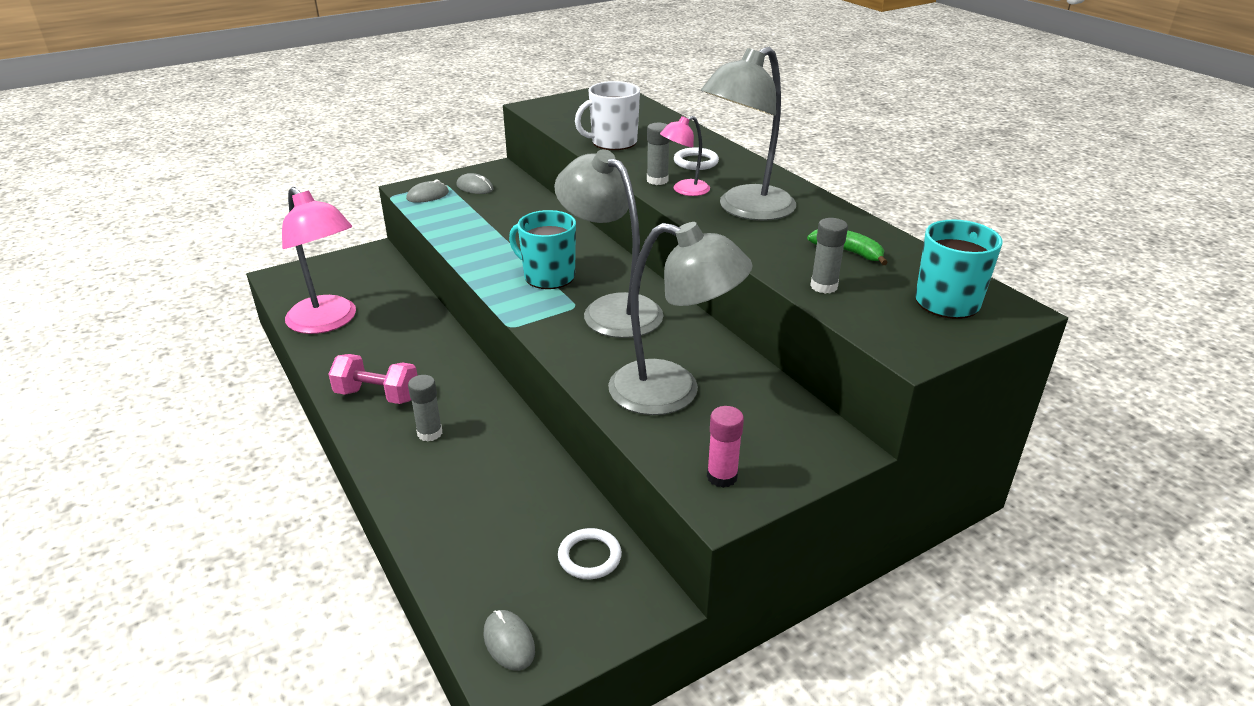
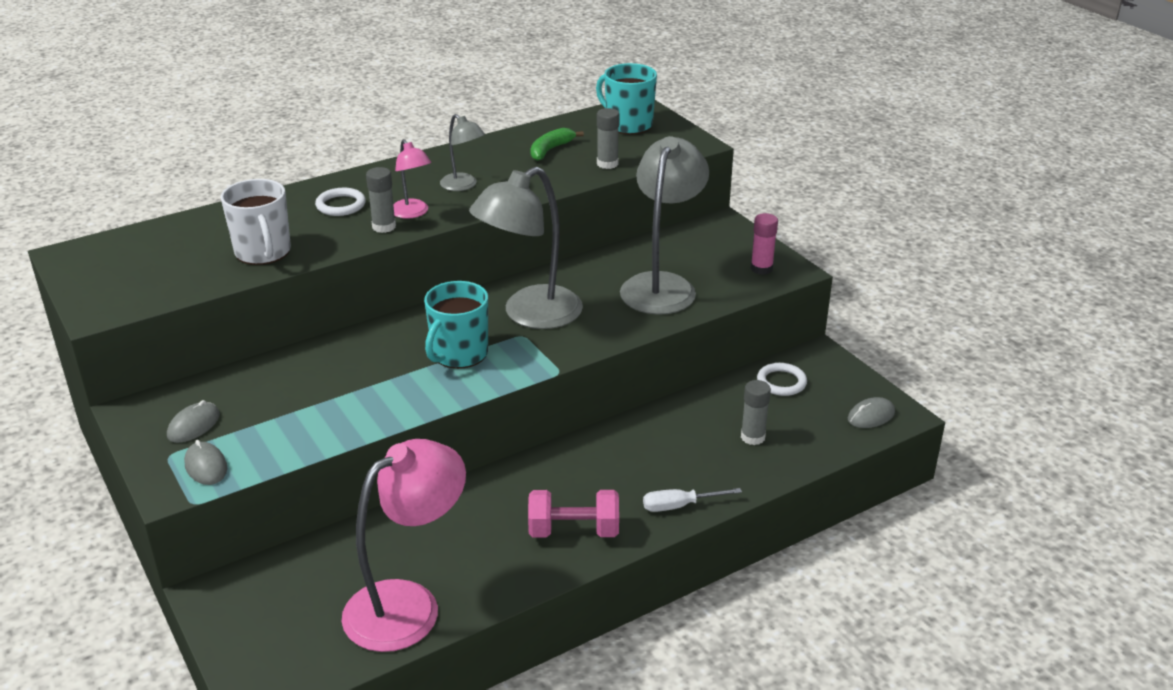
camera: 90 degrees left, 0 degrees up
(377, 395) = (573, 531): pink dumbbell -> pink dumbbell turned 75 degrees clockwise
(389, 459) = (679, 506): none -> white screwdriver
(429, 433) = (637, 483): grey glue stick -> grey glue stick (753, 437)
(746, 209) = (463, 186): grey lamp -> grey lamp, size x0.50

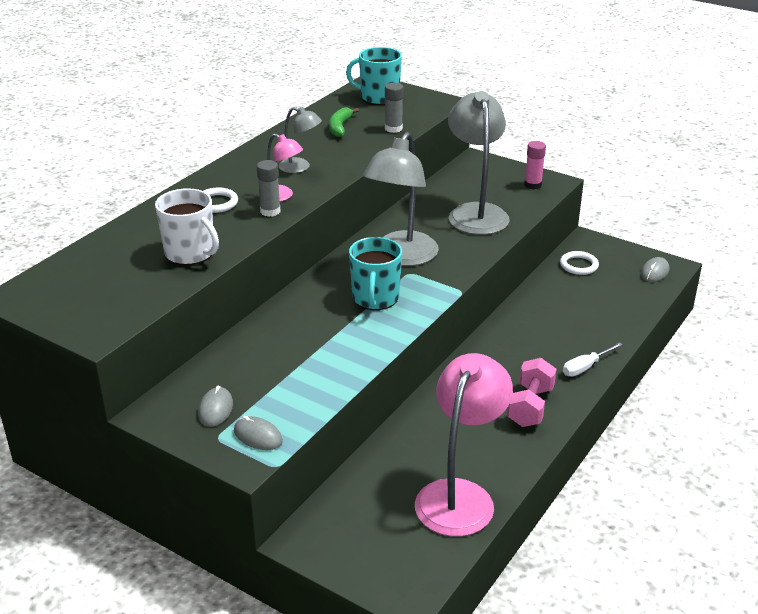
camera: 25 degrees left, 0 degrees up
(573, 531) = (530, 407): pink dumbbell -> pink dumbbell turned 45 degrees counterclockwise
(753, 437) = (592, 307): grey glue stick -> none

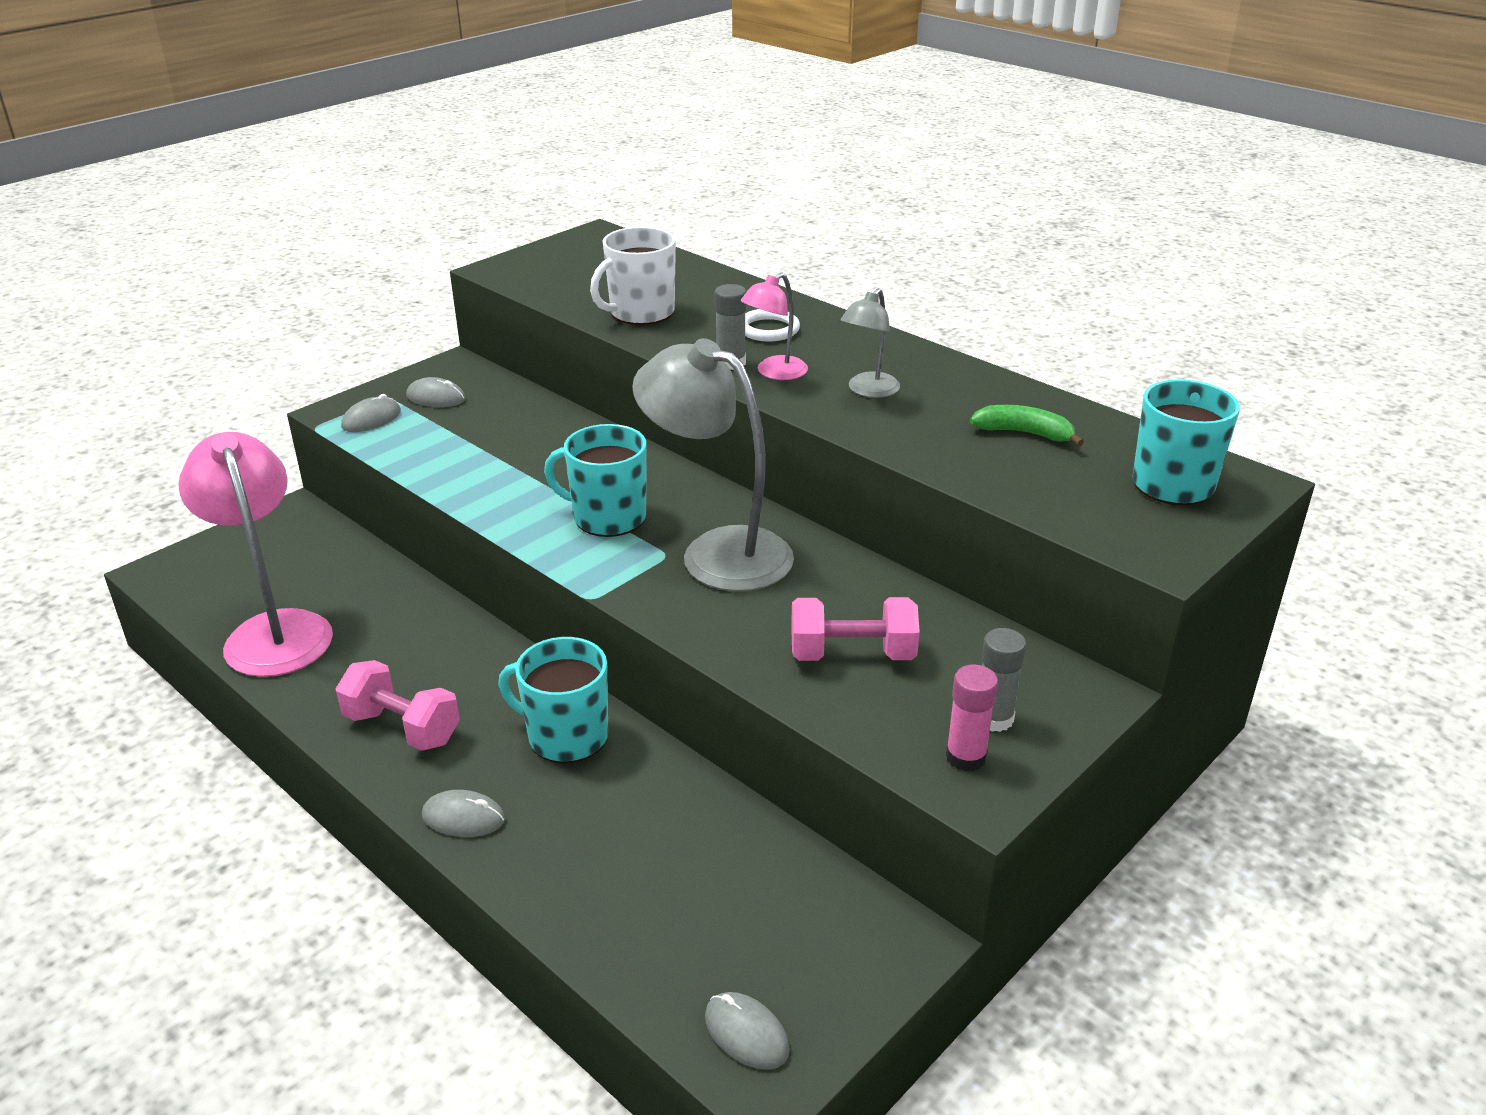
camera: 100 degrees right, 0 degrees up
(393, 128) = (1018, 485): grey glue stick -> grey glue stick (994, 718)
(460, 495) = (274, 630): pink lamp -> pink lamp turned 150 degrees counterclockwise
(476, 212) = (852, 654): grey lamp -> pink dumbbell
(509, 345) = (566, 736): none -> turquoise mug
(579, 265) = (801, 896): white ring -> none
(585, 367) = (463, 818): white screwdriver -> grey mouse

